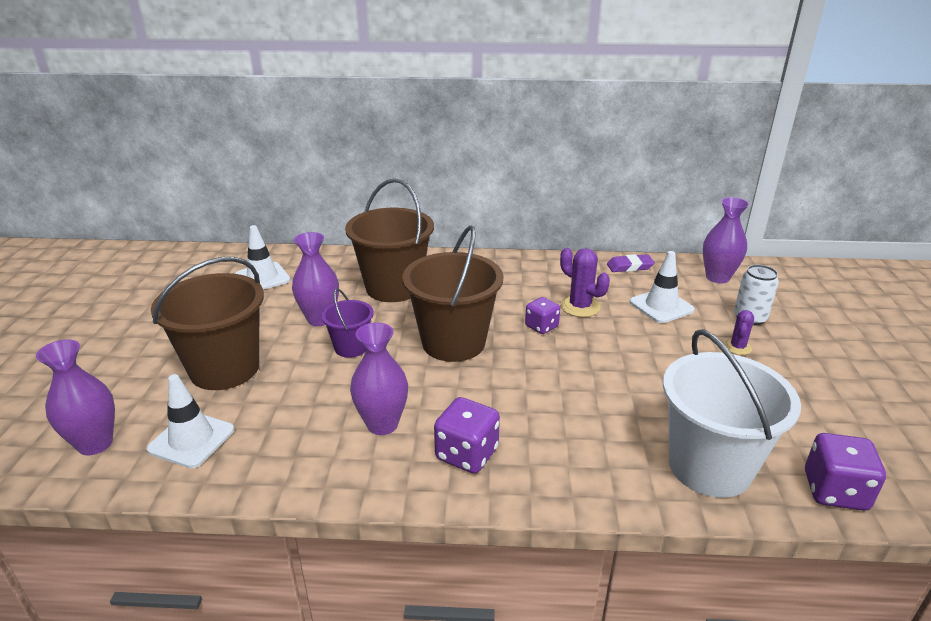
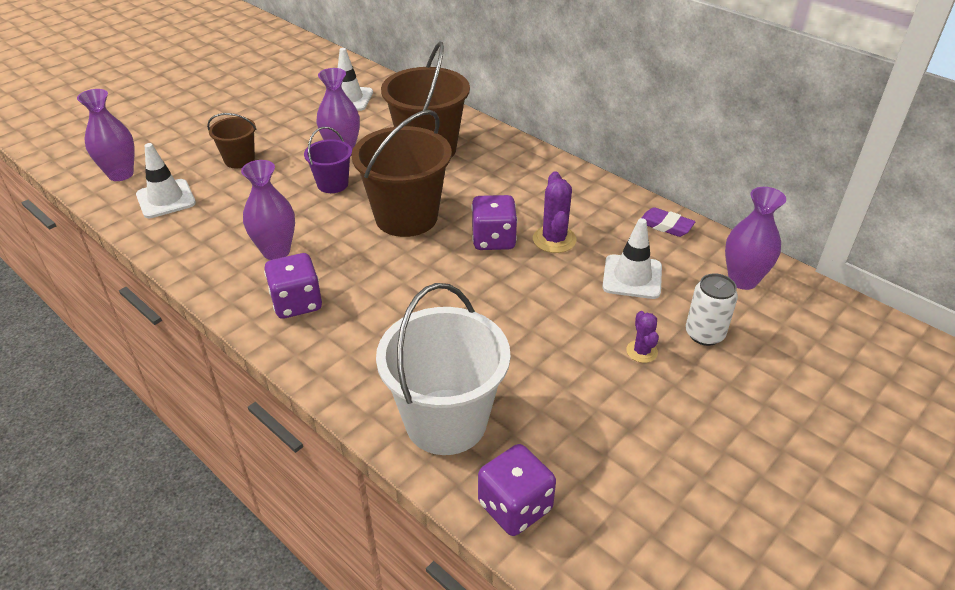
camera: 40 degrees right, 10 degrees up
(225, 369) = (239, 160): brown bucket -> brown bucket, size x0.52
(541, 326) = (493, 240): purple dice -> purple dice, size x1.51
(737, 347) = (641, 351): purple cactus -> purple cactus turned 75 degrees counterclockwise

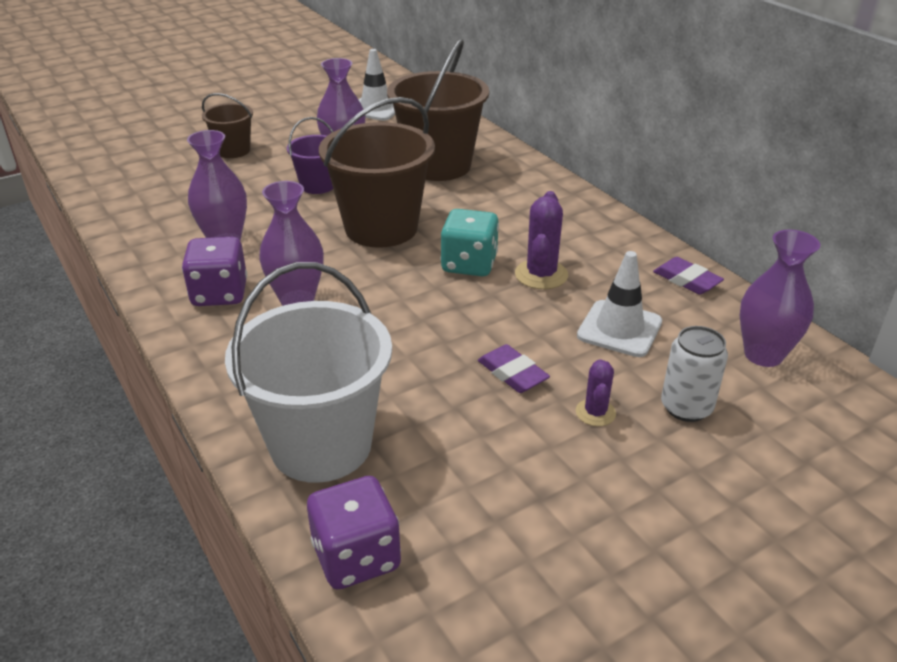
camera: 15 degrees right, 5 degrees down
(121, 174) = (110, 149): purple vase -> purple vase (297, 299)
(166, 199) = (141, 176): white traffic cone -> none
(493, 240) = (469, 264): purple dice -> turquoise dice
(567, 330) = (512, 373): none -> purple eraser

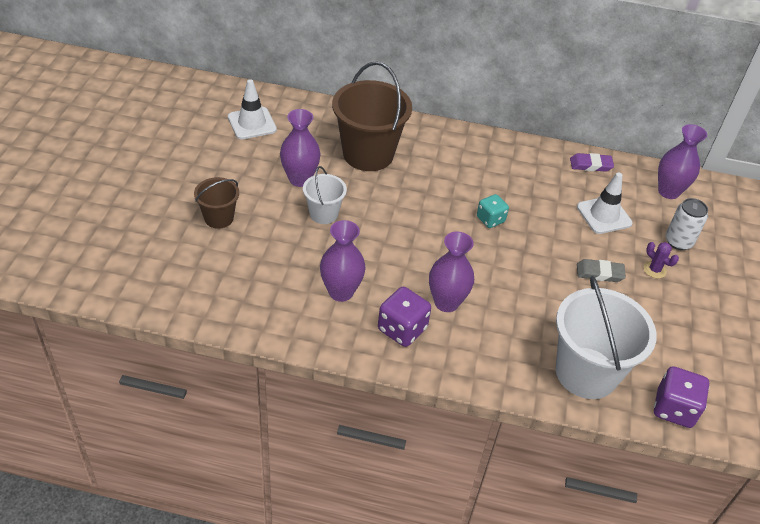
camera: 50 degrees left, 10 degrees up
(317, 185) = (323, 214): purple bucket -> white bucket
(381, 228) = (411, 223): brown bucket -> none
(469, 264) = (490, 219): turquoise dice -> turquoise dice, size x0.66
(512, 373) = (599, 273): purple eraser -> grey eraser
(541, 275) = (530, 204): purple cactus -> none

